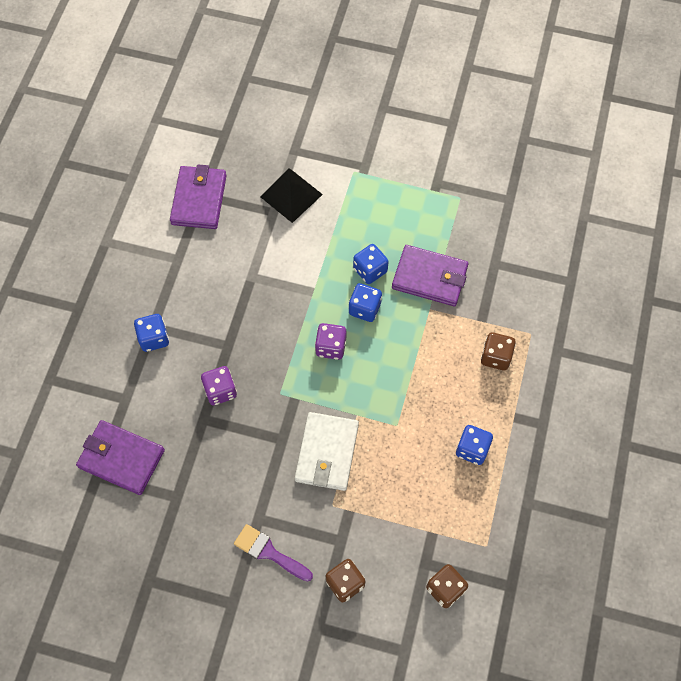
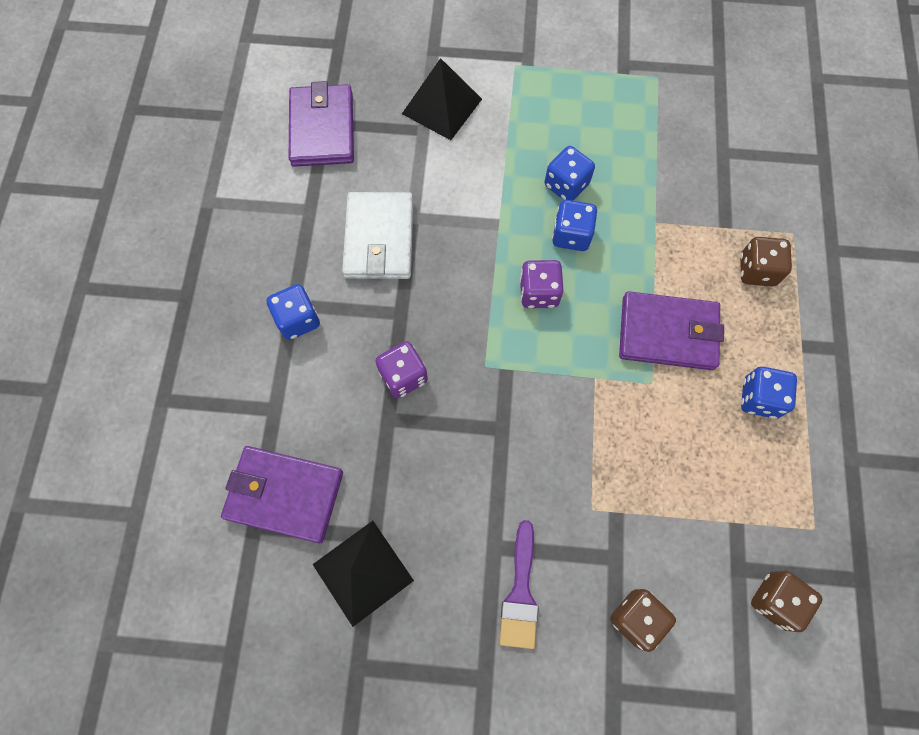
camera: 10 degrees left, 5 degrees up
(164, 519) = (362, 572): none -> black pyramid
(269, 552) = (520, 593): purple brush -> purple brush turned 105 degrees counterclockwise
(327, 452) = (567, 436): white wallet -> white wallet (379, 238)
(429, 277) = (645, 182): purple wallet -> purple wallet (667, 333)

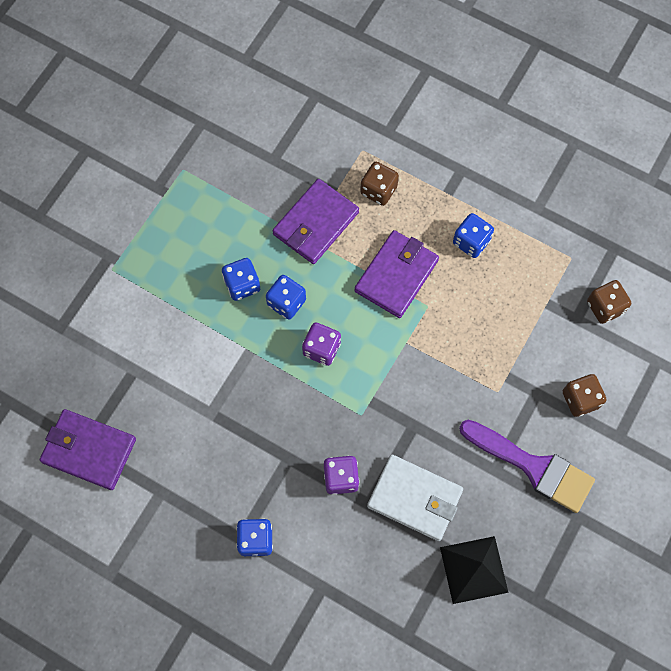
camera: 65 degrees left, 0 degrees up
(285, 495) = (393, 604): purple wallet -> purple wallet (315, 223)
(379, 238) = (216, 447): white wallet -> white wallet (414, 498)
(442, 106) = (119, 344): black pyramid -> none
(520, 593) = (533, 467): purple brush -> purple brush, size x1.56

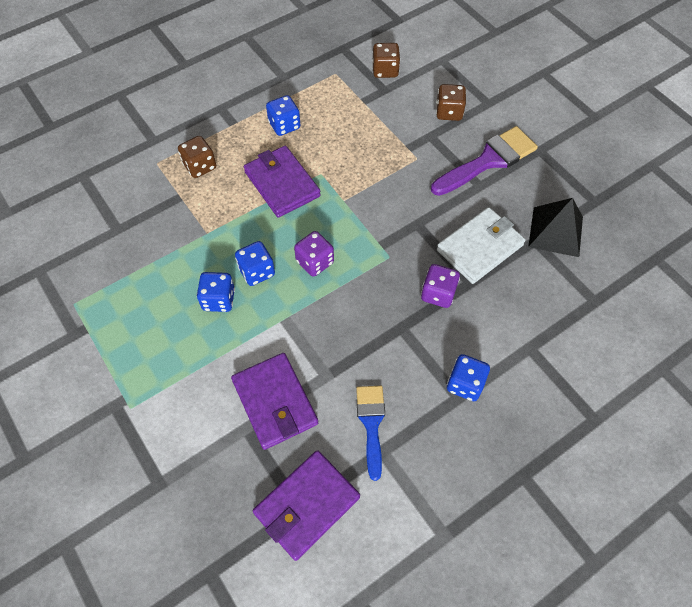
camera: 65 degrees left, 10 degrees down
(181, 472) = (371, 424): none -> blue brush
(315, 223) = (198, 221): purple wallet -> purple wallet (274, 402)

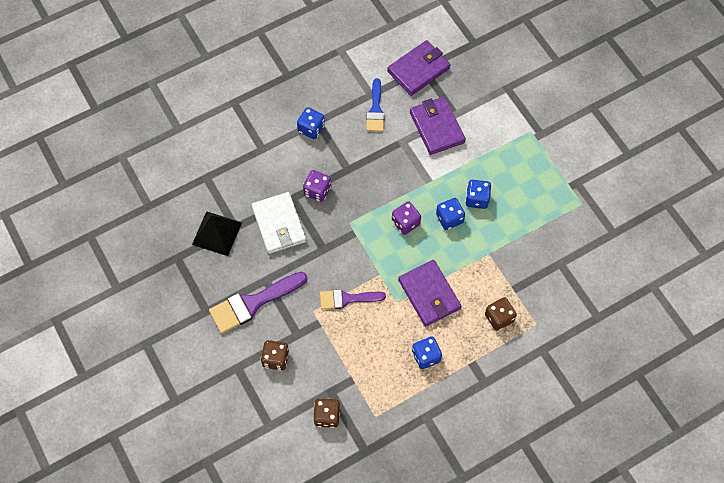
camera: 175 degrees left, 5 degrees up
(379, 173) = (347, 299): none -> purple brush
(480, 248) = (279, 224): white wallet -> white wallet turned 75 degrees counterclockwise

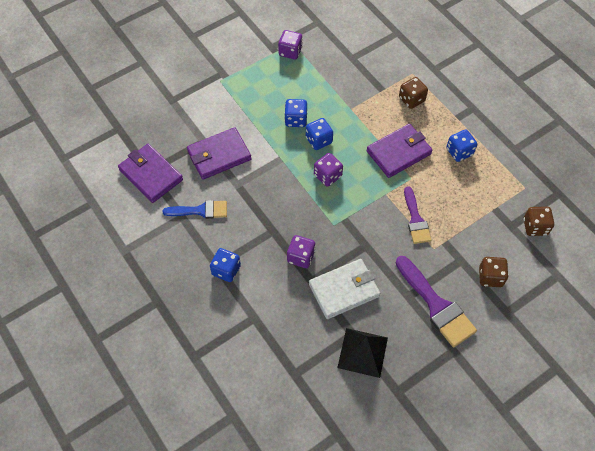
camera: 95 degrees left, 5 degrees down
(569, 201) = (290, 52): none -> purple dice

